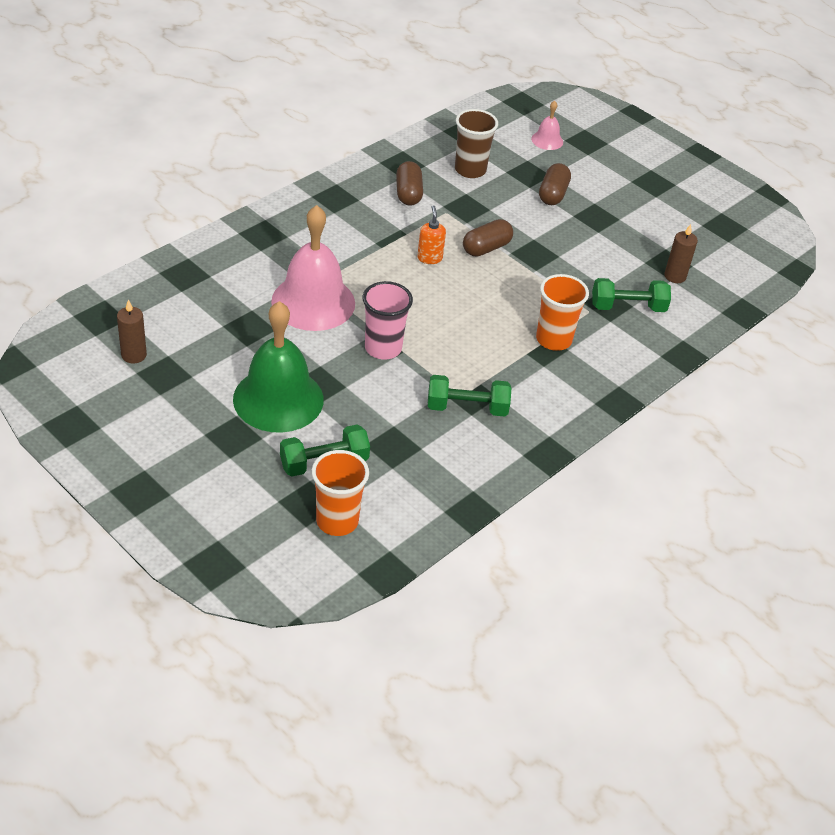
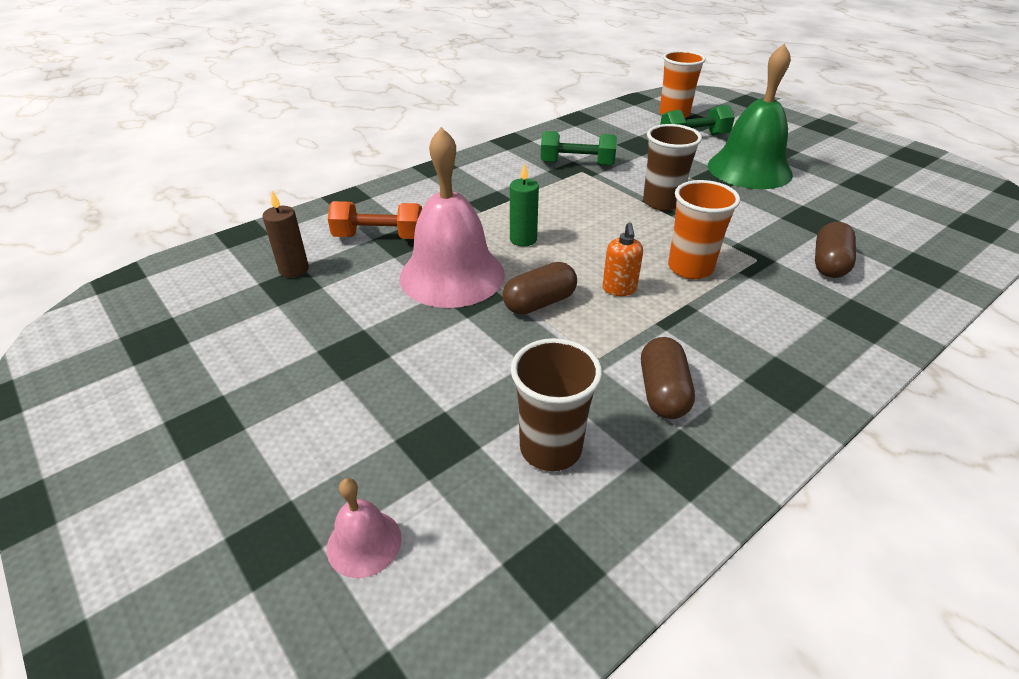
camera: 170 degrees left, 5 degrees down
(134, 355) = (908, 197): brown candle -> none
(313, 302) = (752, 240): pink bell -> pink bell (452, 275)
(383, 348) = (662, 202): pink cup -> brown cup
(507, 304) = (523, 239): none -> green candle
(553, 194) = (408, 395): brown capsule -> brown capsule (829, 264)
(553, 340) = (479, 209): orange cup -> orange cup (690, 268)
(628, 307) = (379, 237): green dumbbell -> orange dumbbell

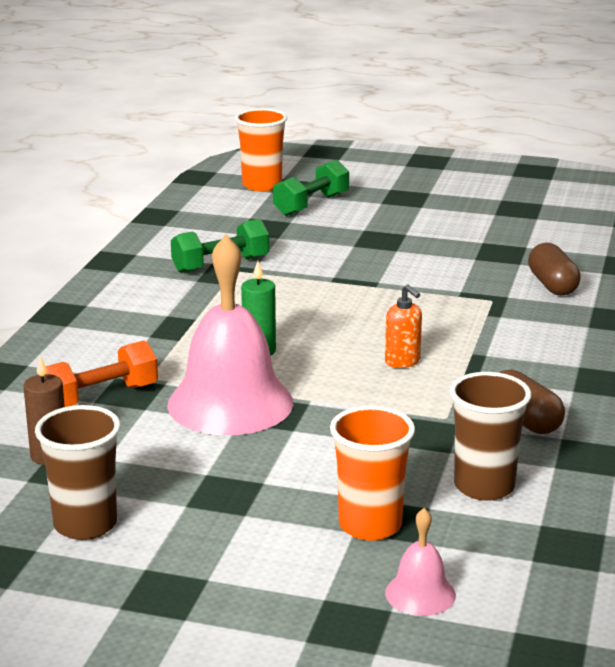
camera: 35 degrees left, 15 degrees down
(539, 303) = (345, 396): brown capsule -> none
(662, 202) = (353, 277): brown cup -> brown cup (85, 524)
(690, 268) = (444, 325): orange cup -> orange cup (370, 525)
(749, 169) = (401, 223): green bell -> none

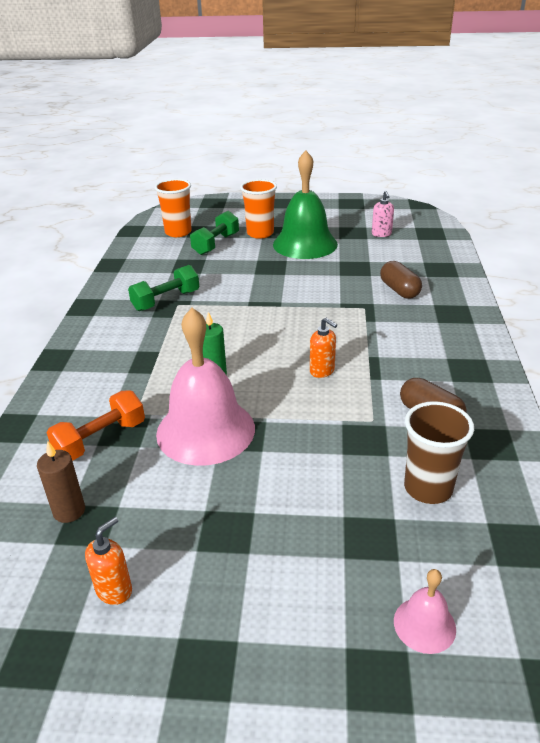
camera: 10 degrees left, 10 degrees up
(85, 524) = (114, 590): brown cup -> orange soap dispenser
(370, 525) = (355, 547): orange cup -> orange cup (260, 233)
(441, 217) = (305, 244): none -> green bell
(561, 215) = (381, 234): none -> pink soap dispenser

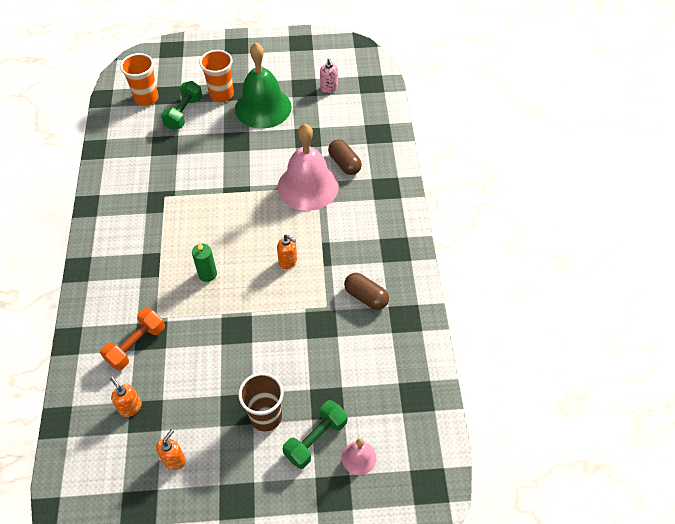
camera: 10 degrees left, 20 degrees up
(69, 511) = (130, 407): brown candle -> orange soap dispenser
(166, 300) = (154, 193): green dumbbell -> green dumbbell (316, 439)
(205, 430) = (210, 328): pink bell -> pink bell (308, 186)
(428, 488) = (363, 361): brown cup -> brown cup (266, 416)

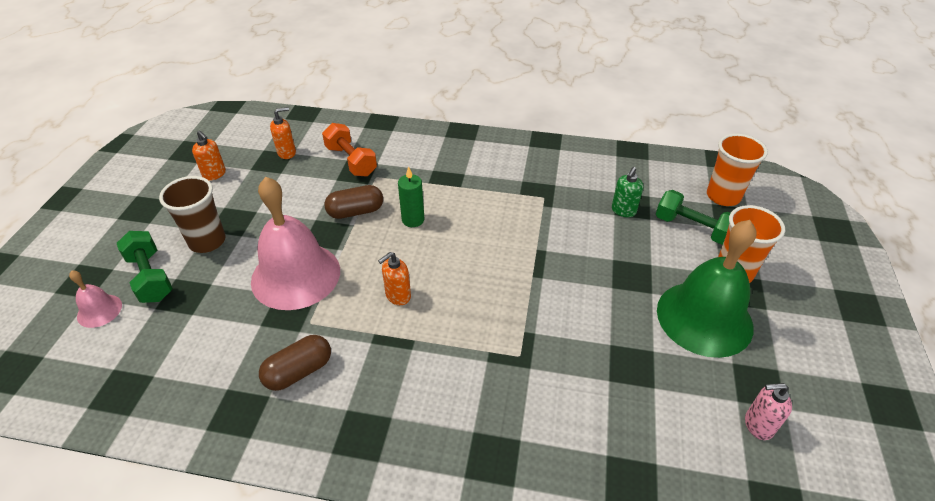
camera: 105 degrees right, 10 degrees down
(172, 149) = (623, 211): none -> green soap dispenser
(308, 186) = (524, 344): pink bell -> pink bell (296, 275)
(344, 163) = (562, 405): brown capsule -> brown capsule (356, 212)

